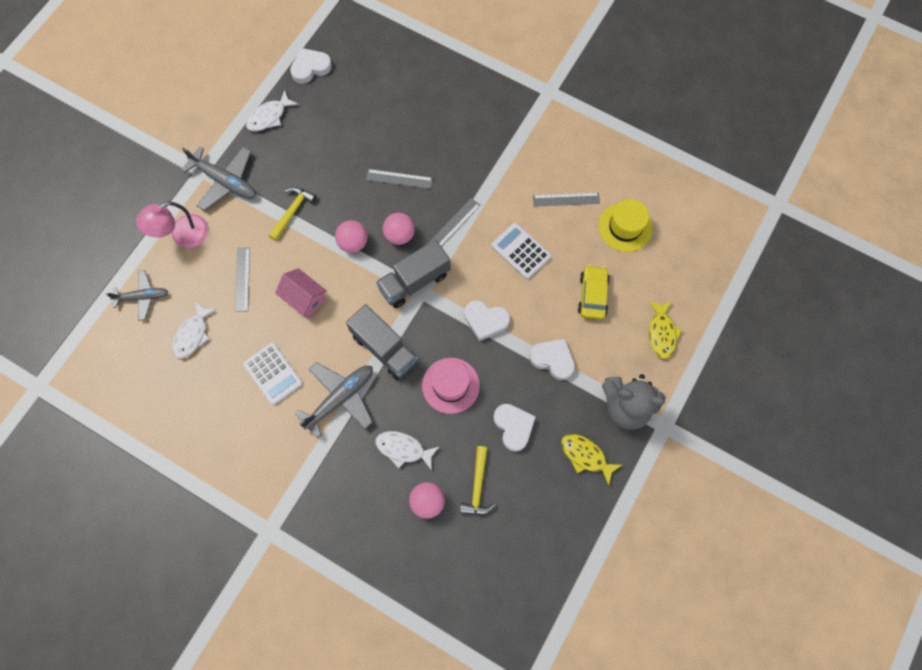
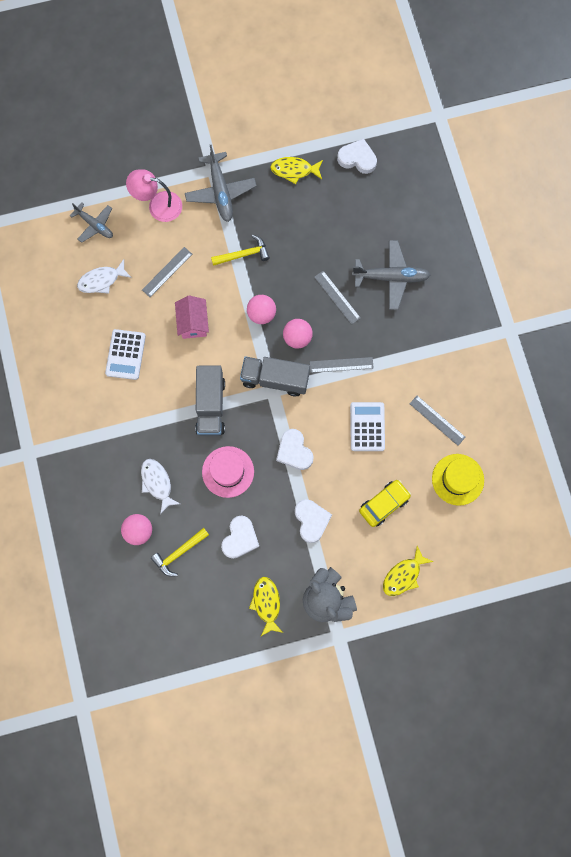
camera: 45 degrees right, 5 degrees up
(269, 116) = (294, 170): white fish -> yellow fish
(340, 398) = (151, 411): grey plane -> grey plane (391, 277)

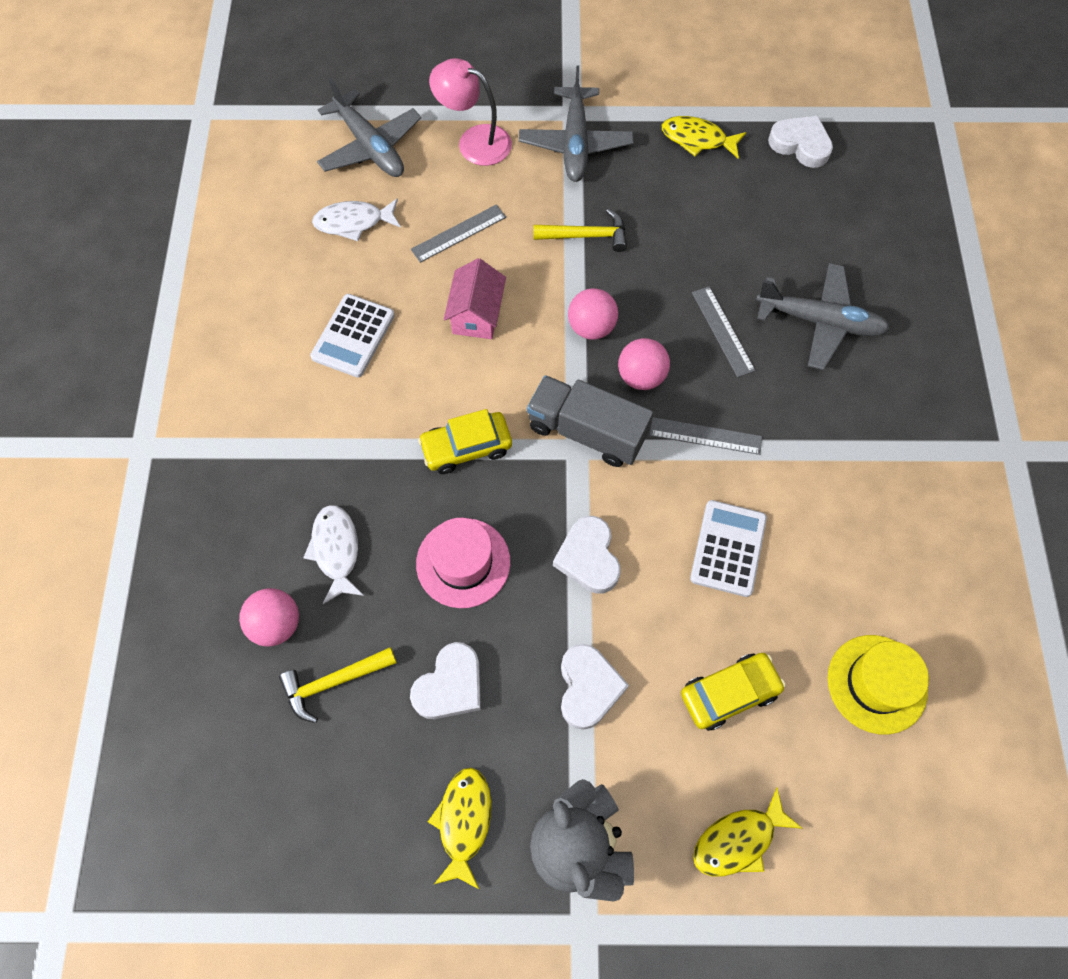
camera: 15 degrees right, 10 degrees down
(95, 225) = (370, 147): grey plane -> grey plane, size x1.54
(211, 406) = (466, 447): grey truck -> yellow car
(437, 420) = (857, 569): grey ruler -> none

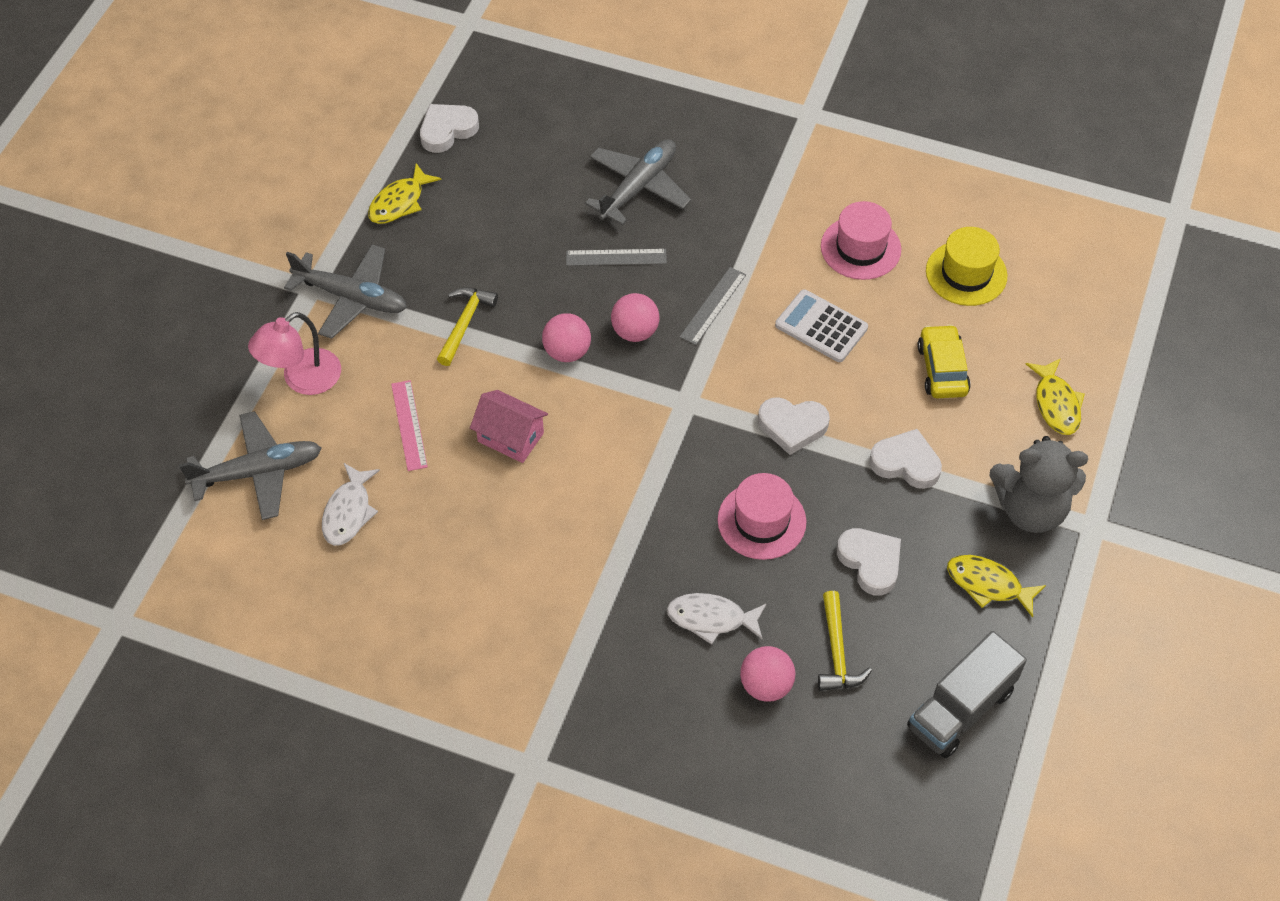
camera: 70 degrees left, 10 degrees down
(353, 336) = (486, 547): white calculator -> none
(458, 233) = (409, 425): grey ruler -> pink ruler
(466, 447) = (649, 486): yellow car -> none
(586, 432) = (672, 390): grey truck -> grey truck (961, 709)
(854, 558) = (860, 248): none -> pink hat

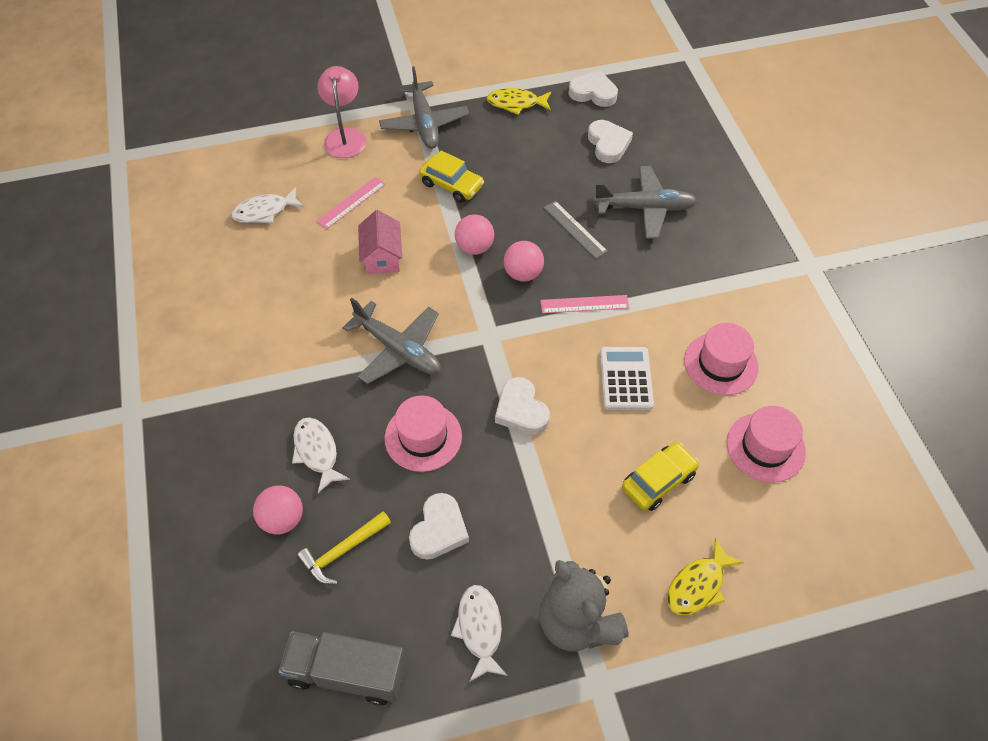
camera: 55 degrees right, 0 degrees up
(258, 472) = (263, 155): grey plane -> grey plane (398, 350)
(302, 379) = (345, 136): pink lamp -> pink lamp turned 75 degrees clockwise
(465, 323) = (451, 185): yellow hammer -> yellow car
(713, 306) = (584, 304): grey ruler -> pink ruler
(906, 463) = (549, 504): white heart -> white heart (608, 144)
(966, 273) = (765, 447): yellow hat -> pink hat
(988, 585) = (479, 629): yellow fish -> white fish

